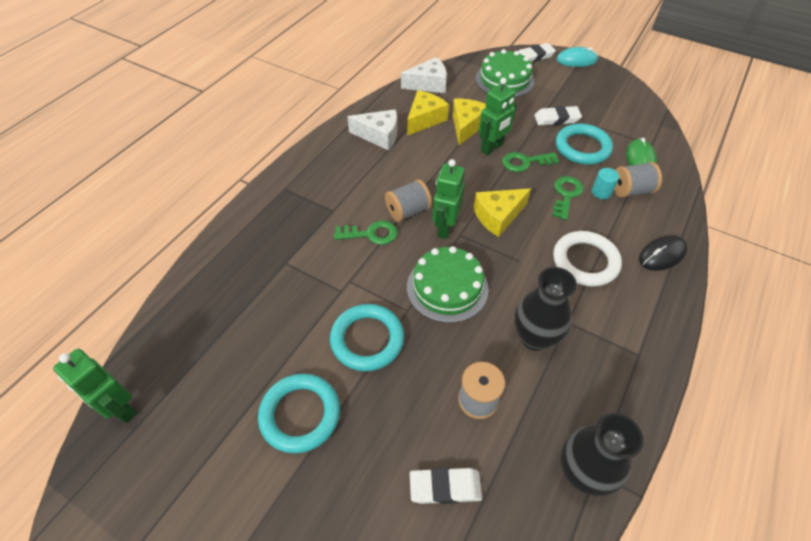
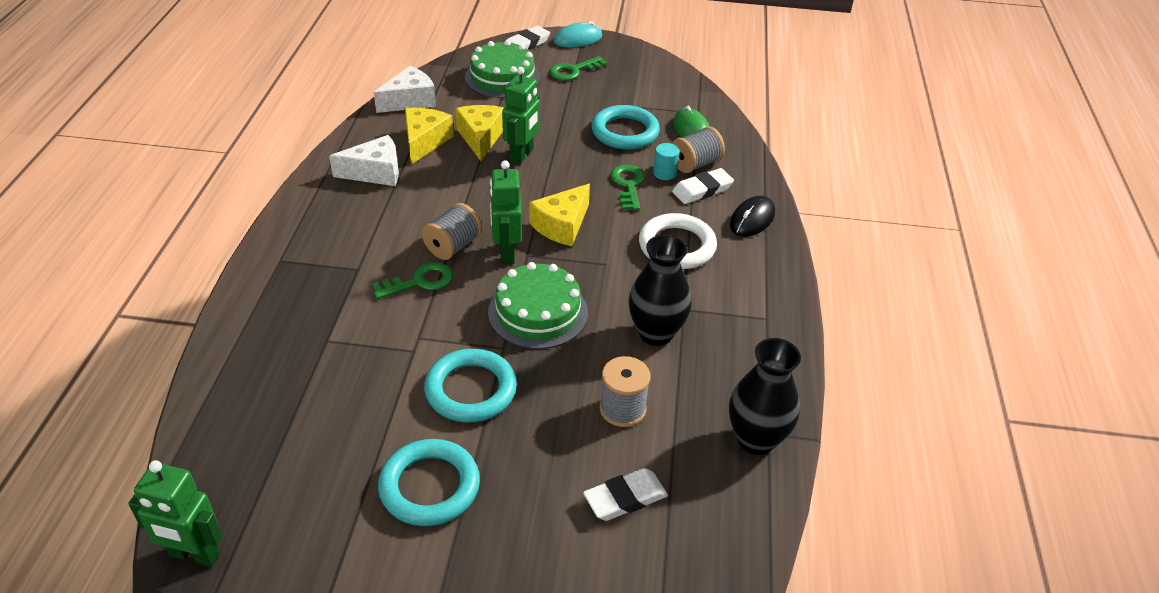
camera: 25 degrees left, 10 degrees down
(525, 162) = (567, 162): green key -> green key (573, 71)
(557, 119) = (583, 108): white eraser -> white eraser (702, 190)

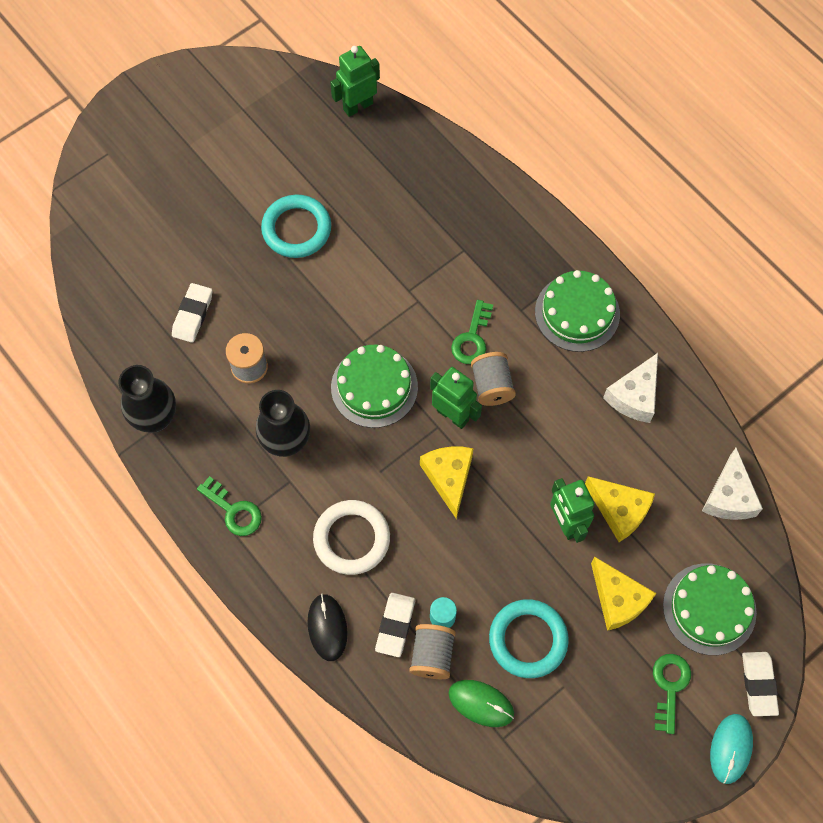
camera: 135 degrees right, 25 degrees up
(325, 236) = (577, 313): none -> green cake
(424, 141) = (650, 462): yellow cheese -> yellow cheese (617, 599)
(471, 390) = (345, 298): turquoise ring -> none
(628, 185) = (453, 572): green key -> green key (234, 511)

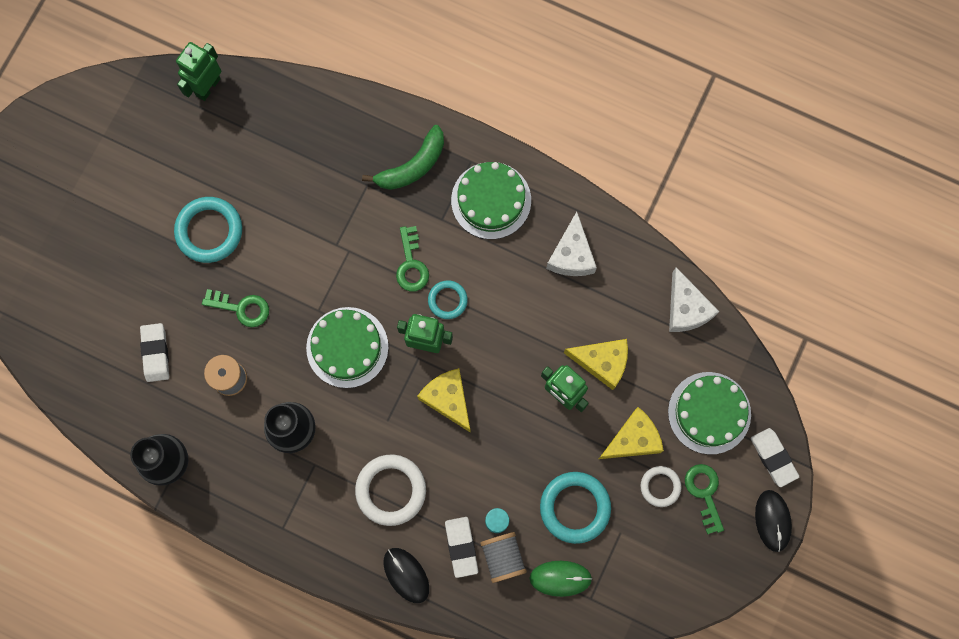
camera: 25 degrees left, 10 degrees up
(234, 511) = (279, 512): green key -> green key (241, 308)
(492, 386) = (447, 300): grey spool -> turquoise ring
(515, 251) = (412, 166): none -> green banana
(617, 599) = (632, 439): yellow cheese -> yellow cheese turned 60 degrees counterclockwise
(625, 659) = (660, 486): none -> white ring
(730, 748) = (772, 520): turquoise mouse -> black mouse

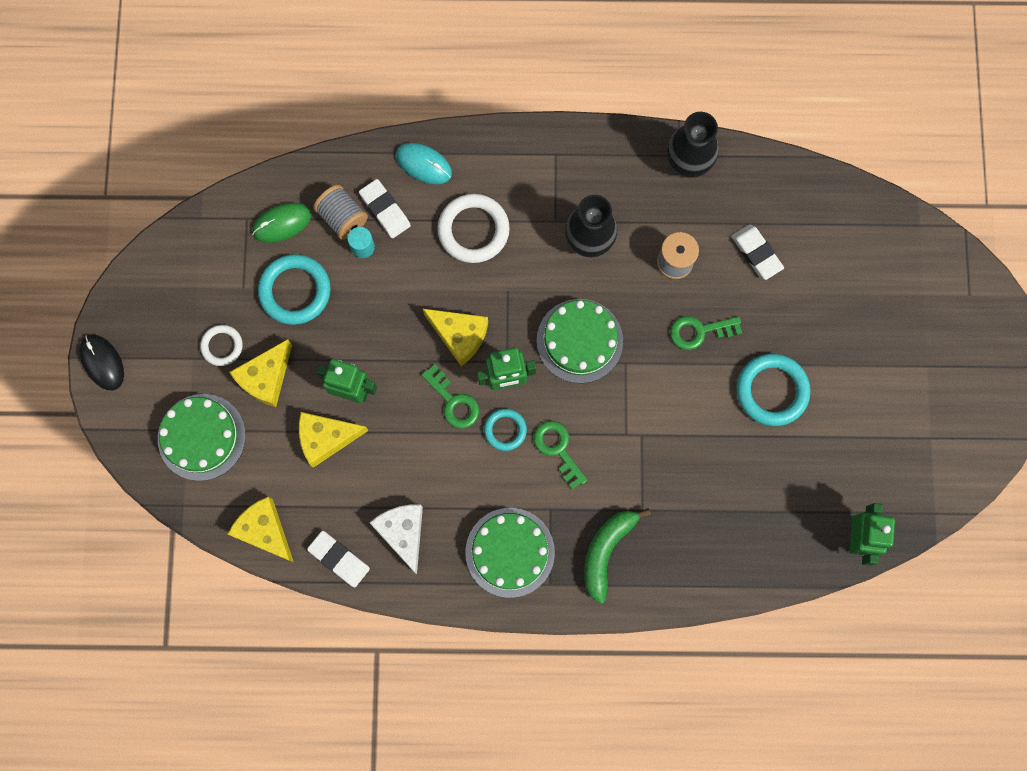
camera: 155 degrees right, 0 degrees up
(406, 575) = (424, 164): black mouse -> turquoise mouse
(686, 308) = (265, 530): white cheese -> yellow cheese
(704, 493) = (177, 359): green key -> green key (453, 402)
(773, 457) = (123, 422): white eraser -> white eraser (339, 559)

